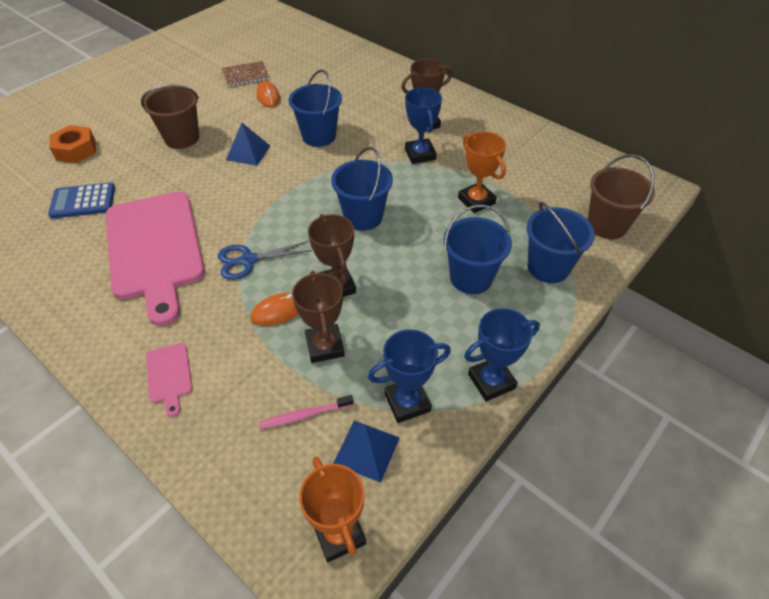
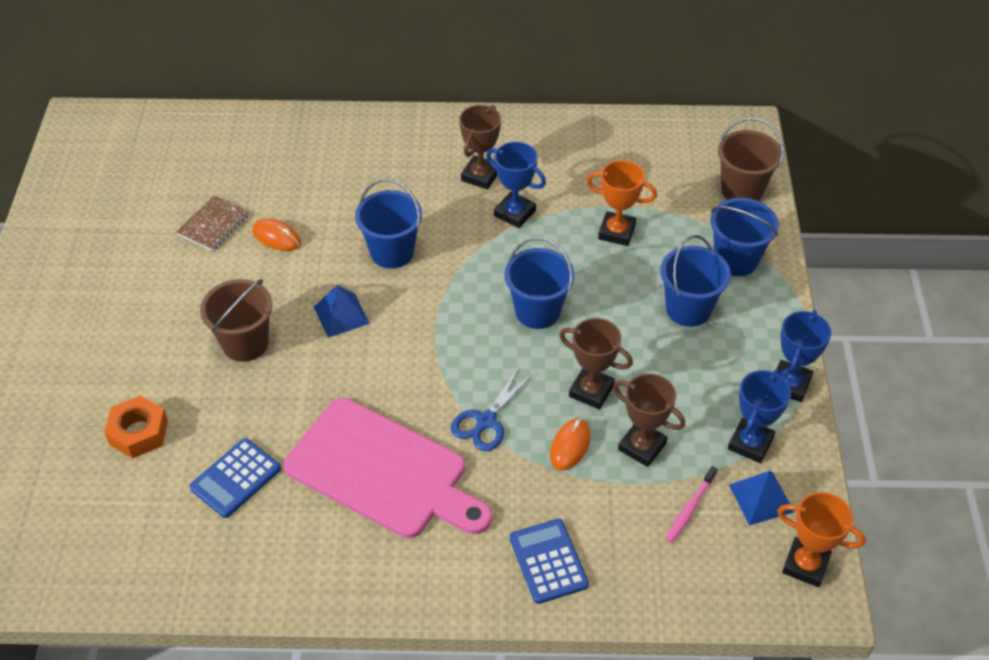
camera: 40 degrees left, 0 degrees up
(169, 375) = (548, 561): pink cutting board -> blue calculator

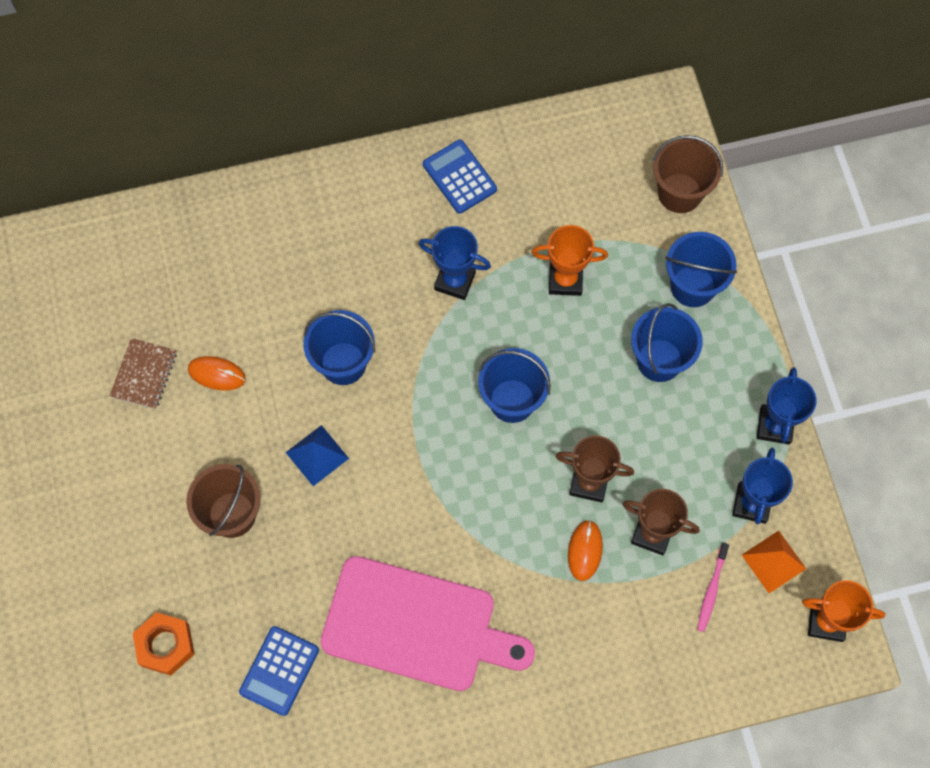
camera: 15 degrees left, 20 degrees up
(480, 176) = (405, 239): brown trophy -> none
(486, 421) = (498, 544): blue scissors -> none
(548, 561) = (597, 680): blue calculator -> blue calculator (459, 177)
(761, 498) = (773, 561): blue pyramid -> orange pyramid

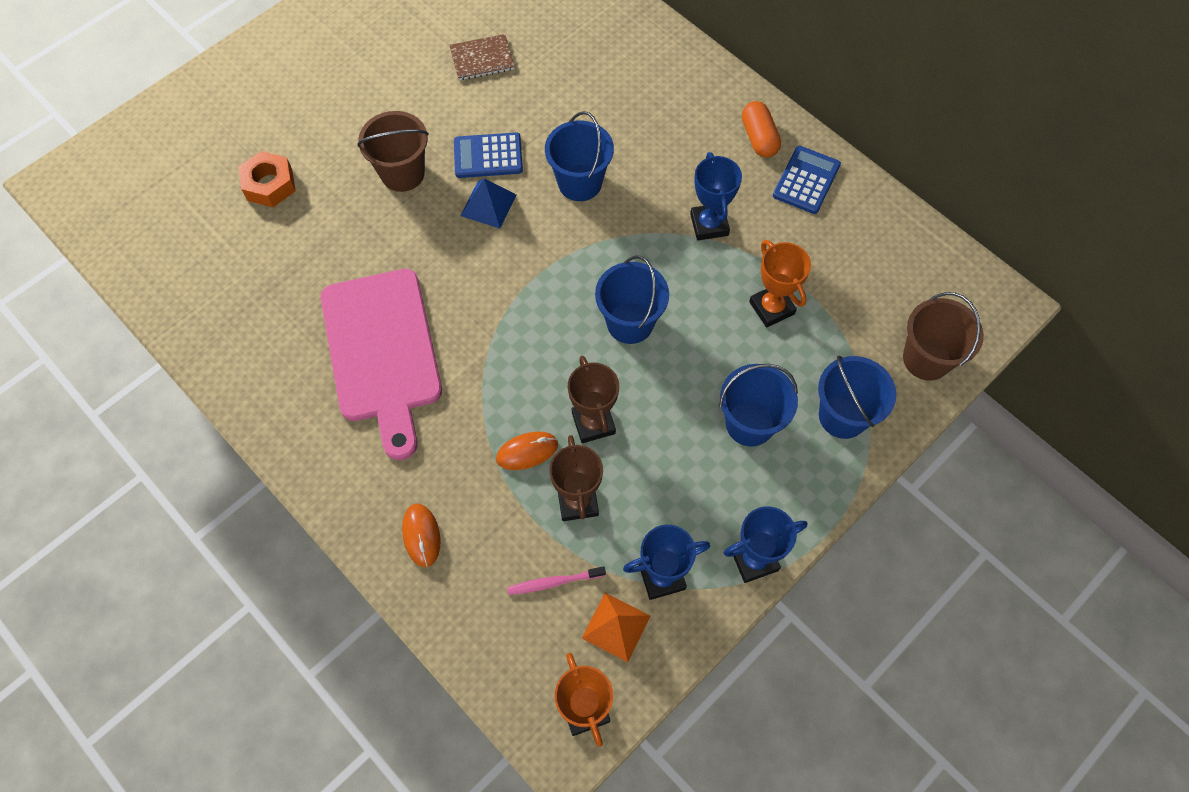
camera: 60 degrees right, 5 degrees down
(217, 374) = (513, 104): orange mouse -> orange mouse (421, 535)
(279, 671) = (289, 272): blue calculator -> blue calculator (488, 156)
(392, 187) = (759, 138): none -> orange capsule

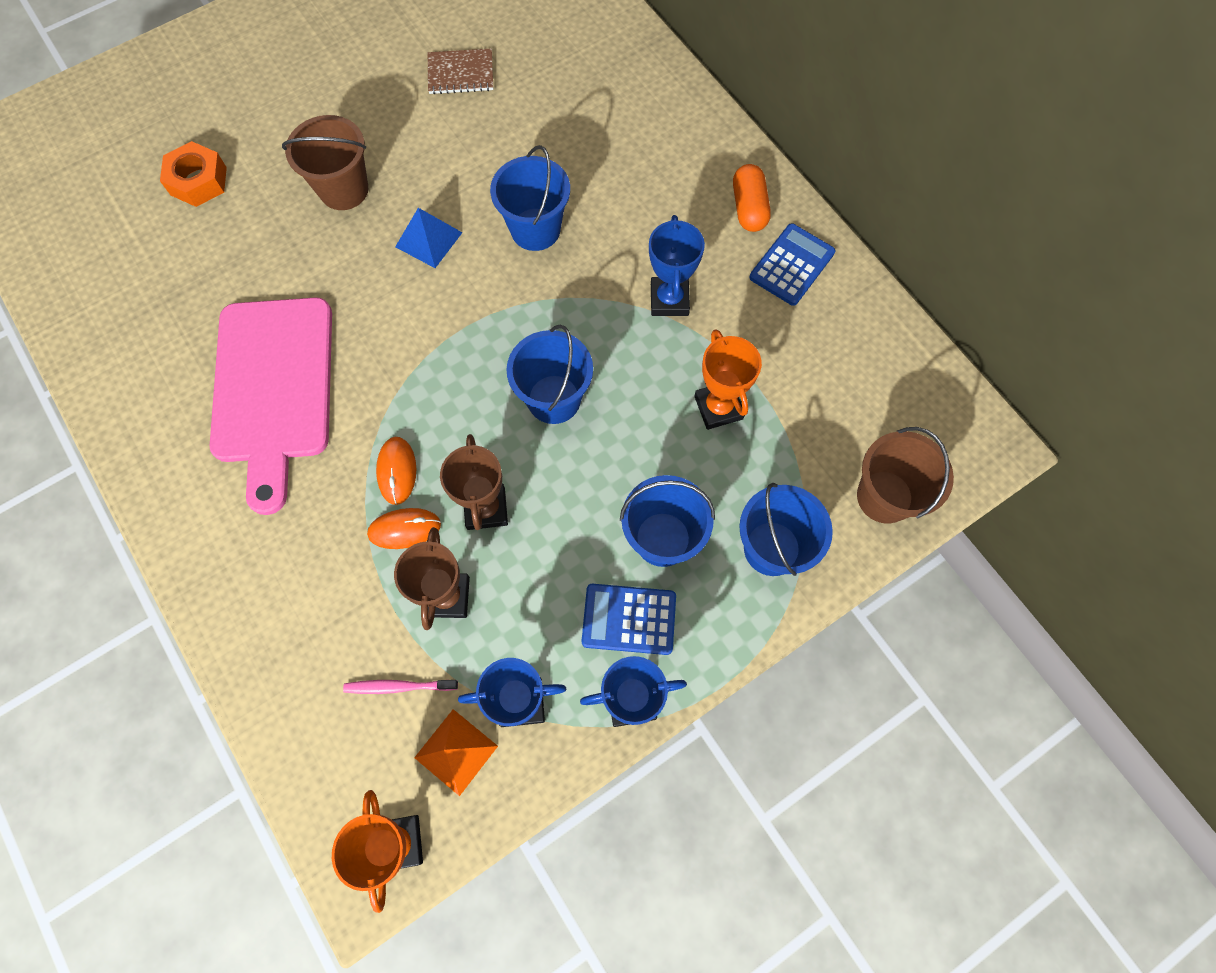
camera: 10 degrees right, 5 degrees up
(421, 535) = (265, 606): orange mouse -> orange mouse (397, 471)
(488, 156) = (441, 184): blue calculator -> blue calculator (629, 619)

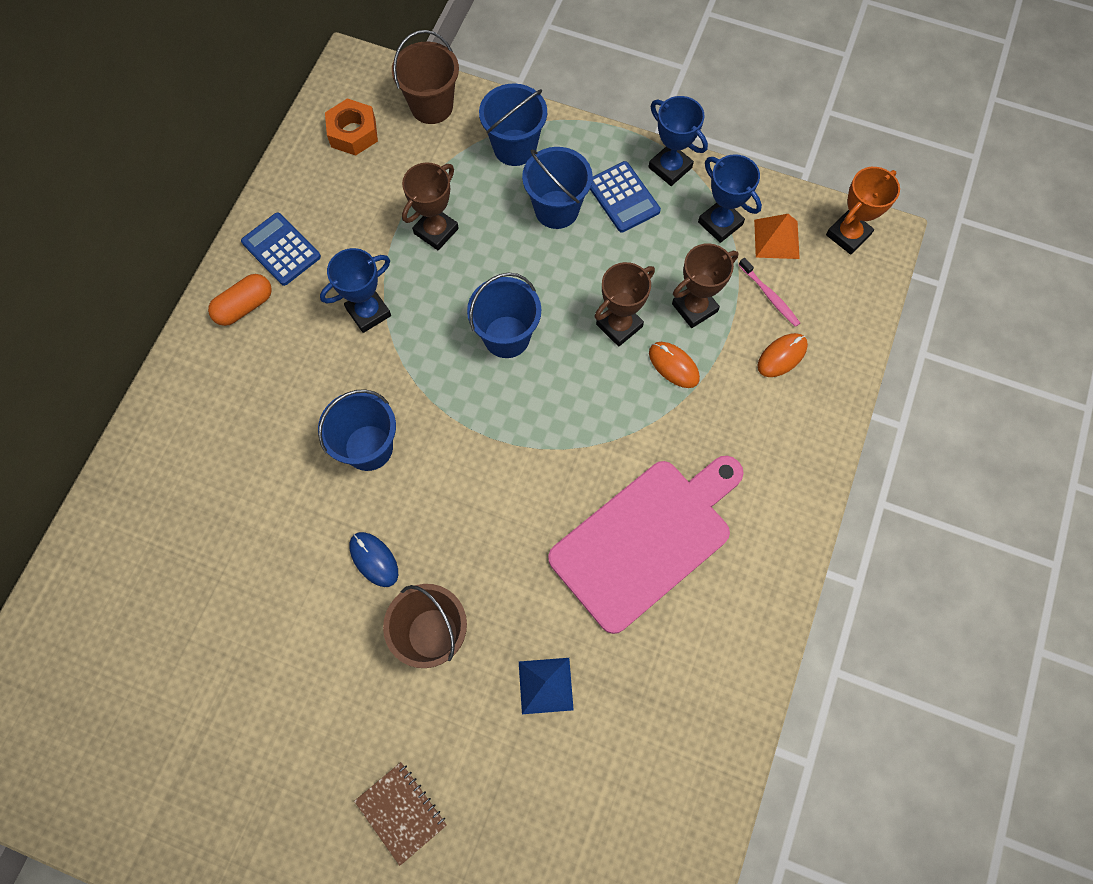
camera: 125 degrees left, 0 degrees up
(198, 181) = (512, 777): orange nut -> orange nut (353, 133)
(397, 471) = (639, 401): orange mouse -> orange mouse (782, 356)
(428, 239) = (434, 524): blue pyramid -> blue pyramid (545, 685)
(437, 182) = (374, 559): none -> blue mouse
(461, 73) = (239, 629): brown notebook -> brown notebook (401, 812)
(718, 407) = (436, 231): orange trophy -> brown trophy
(791, 265) = (281, 249): blue calculator -> blue calculator turned 45 degrees clockwise

